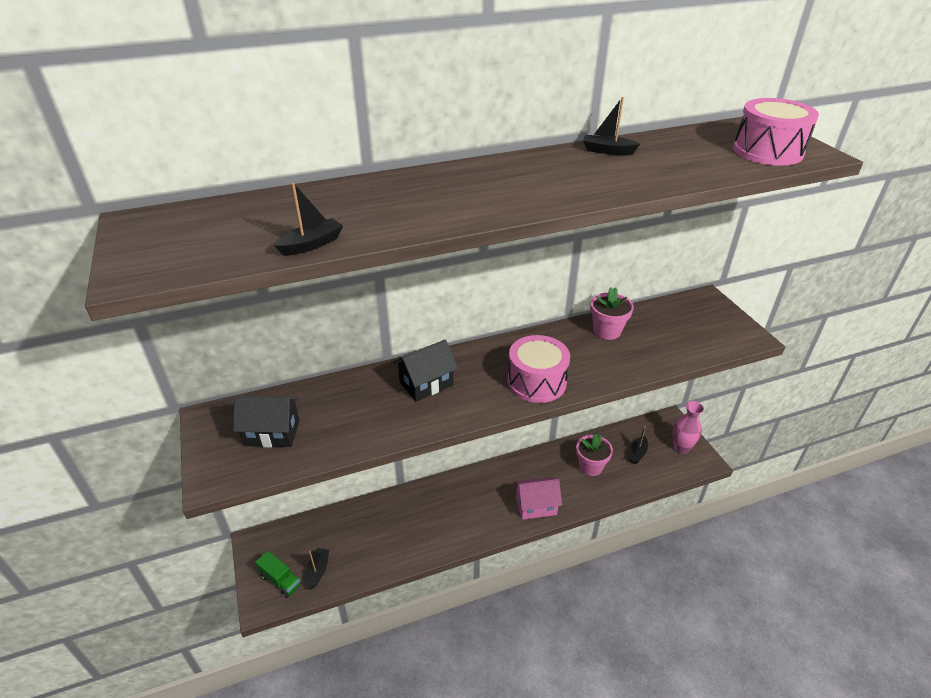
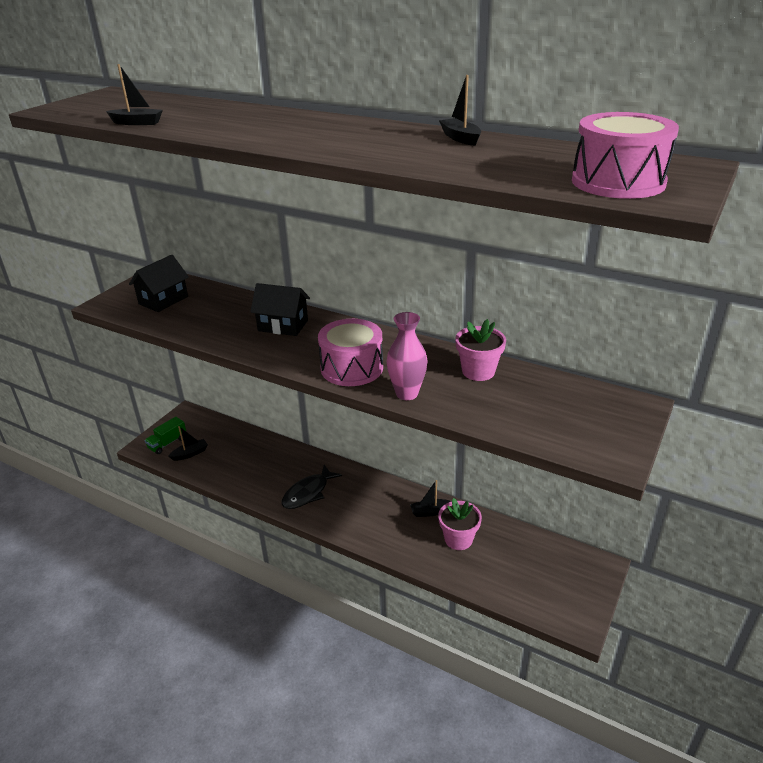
camera: 50 degrees right, 5 degrees down
(272, 433) = (163, 300): black house -> black house turned 75 degrees clockwise
(280, 580) = (167, 443): green truck -> green truck turned 45 degrees clockwise
(460, 518) = (308, 493): none -> black fish
(536, 506) = (370, 529): pink house -> none
(637, 454) = (517, 563): black boat -> black boat (430, 512)
(681, 448) = (571, 594): pink vase -> pink vase (407, 393)

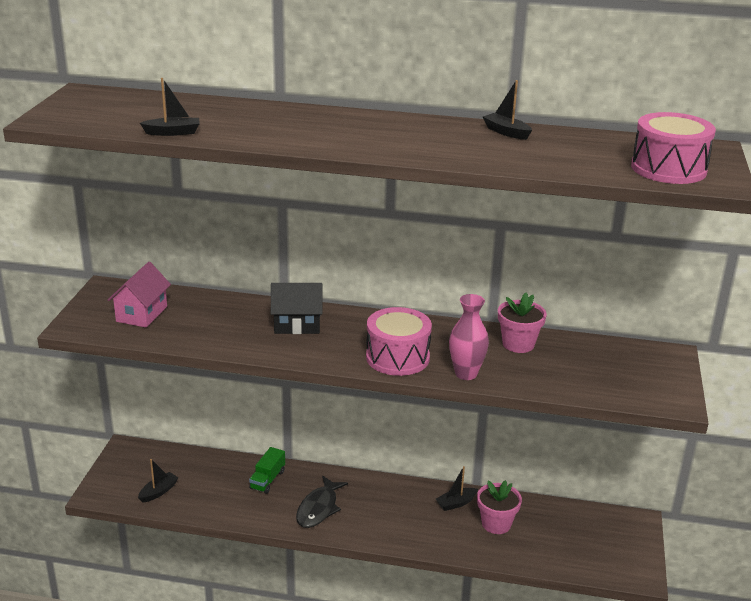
camera: 20 degrees left, 5 degrees down
(163, 300) = (141, 314): black house -> pink house
(167, 443) = (123, 485): green truck -> green truck (267, 480)

